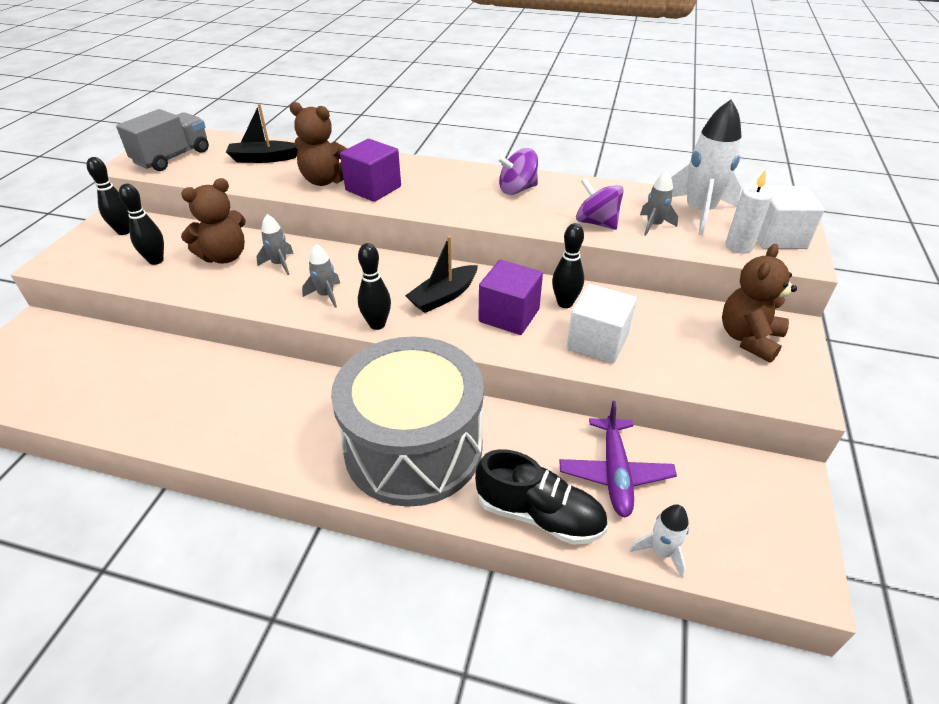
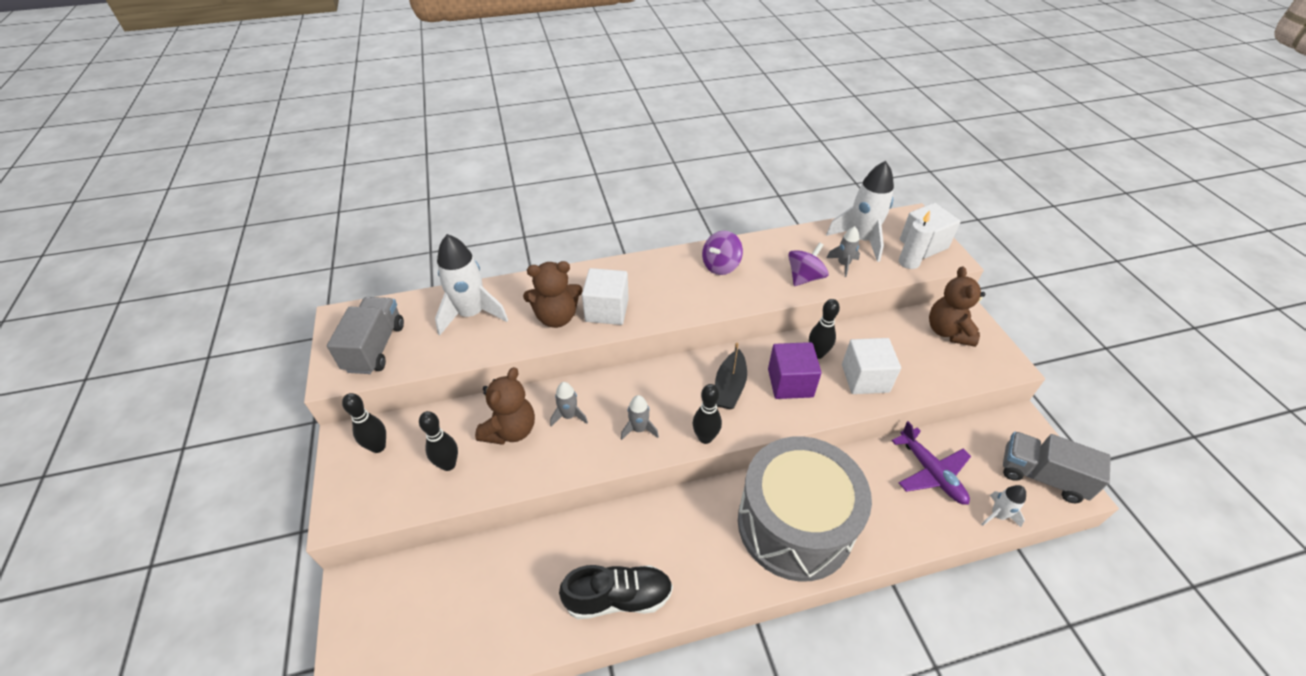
camera: 30 degrees left, 5 degrees up
(263, 159) = (471, 314): black boat -> white rocket
(373, 188) = (607, 310): purple cube -> white cube
(539, 515) = (914, 530): black shoe -> black shoe (618, 598)
(596, 223) = (804, 277): purple spinning top -> purple spinning top turned 120 degrees clockwise
(763, 543) = (1041, 476): none -> grey truck

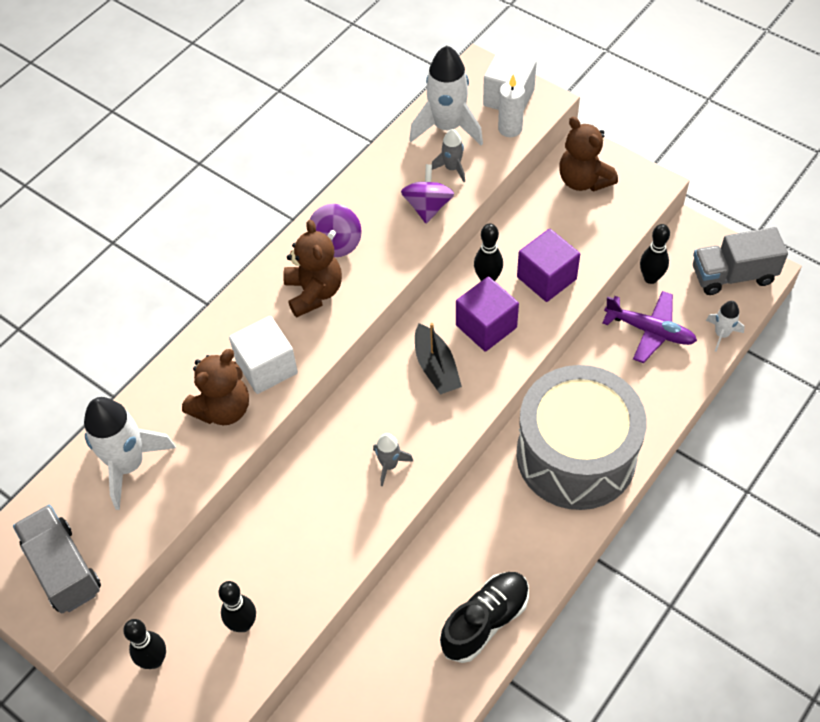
camera: 35 degrees left, 10 degrees up
(510, 430) = (270, 551): brown teddy bear -> brown teddy bear (314, 292)
(569, 416) = (312, 498): grey rocket -> none
(705, 438) = (454, 431): black bowling pin -> black bowling pin (650, 278)
(865, 378) = (546, 278): white cube -> purple cube

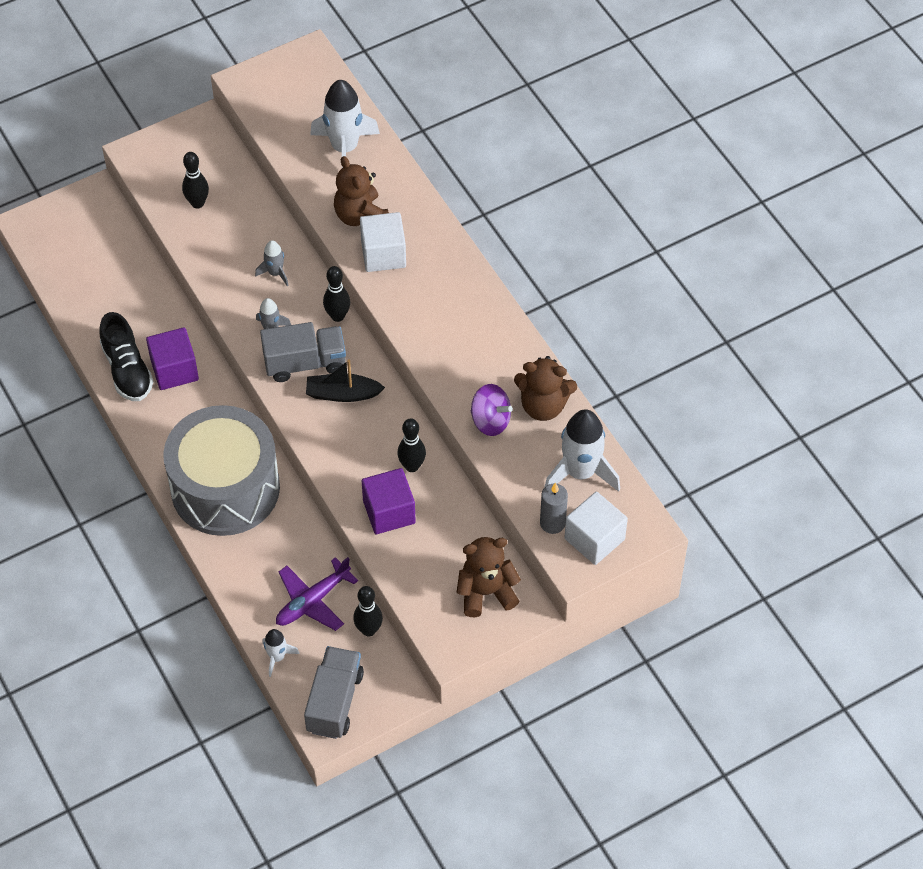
camera: 110 degrees right, 0 degrees up
(63, 569) = (282, 94): grey truck -> grey truck (305, 363)
(154, 660) = (202, 148): black bowling pin -> black bowling pin (337, 316)
(314, 292) = (440, 307): brown teddy bear -> brown teddy bear (543, 406)
(336, 243) = (485, 339): purple spinning top -> none
(452, 168) = (526, 457): grey rocket -> grey rocket (275, 273)
(486, 326) = (363, 445): purple cube -> purple cube (174, 370)
(510, 129) = (552, 523): white candle -> grey candle

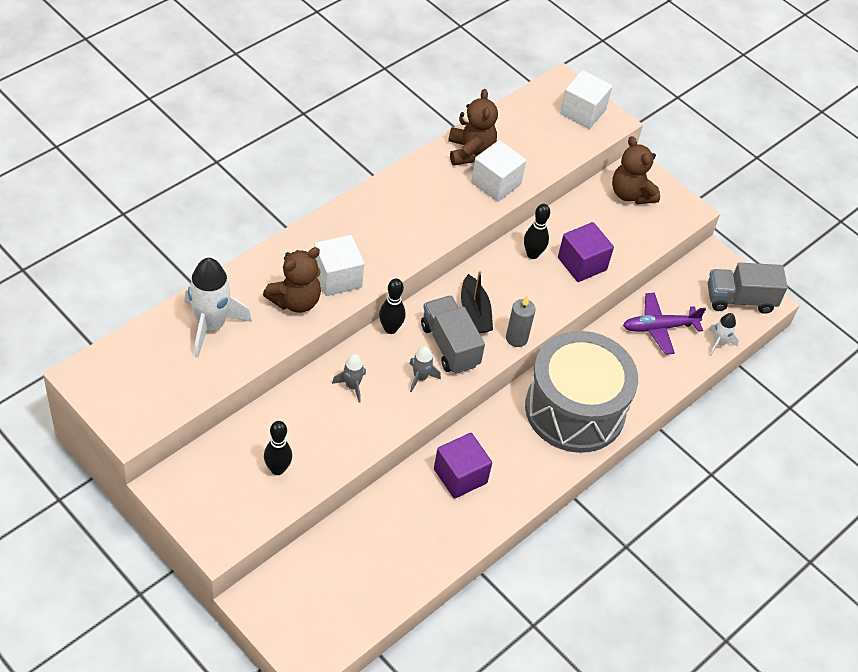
camera: 110 degrees left, 5 degrees down
(127, 370) = (471, 517): black shoe -> none
(312, 601) = (659, 327): purple plane -> purple plane turned 135 degrees clockwise
(368, 630) = (670, 287): black bowling pin -> none
(490, 421) = (496, 183): purple spinning top -> white cube
(552, 523) = (578, 137): grey candle -> grey candle (516, 338)
(580, 472) = (526, 124): white rocket -> none

